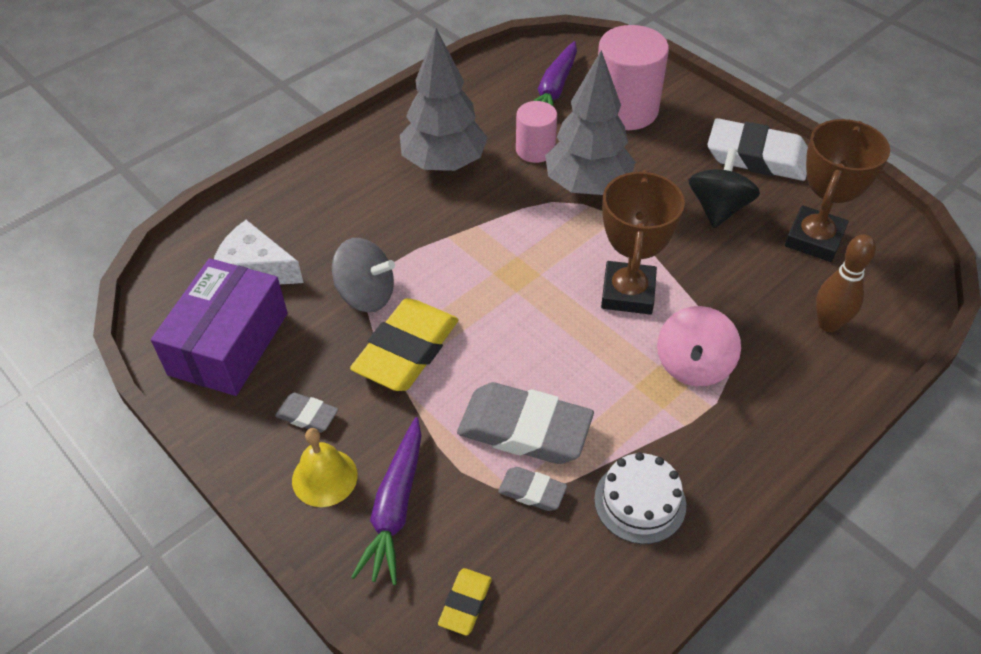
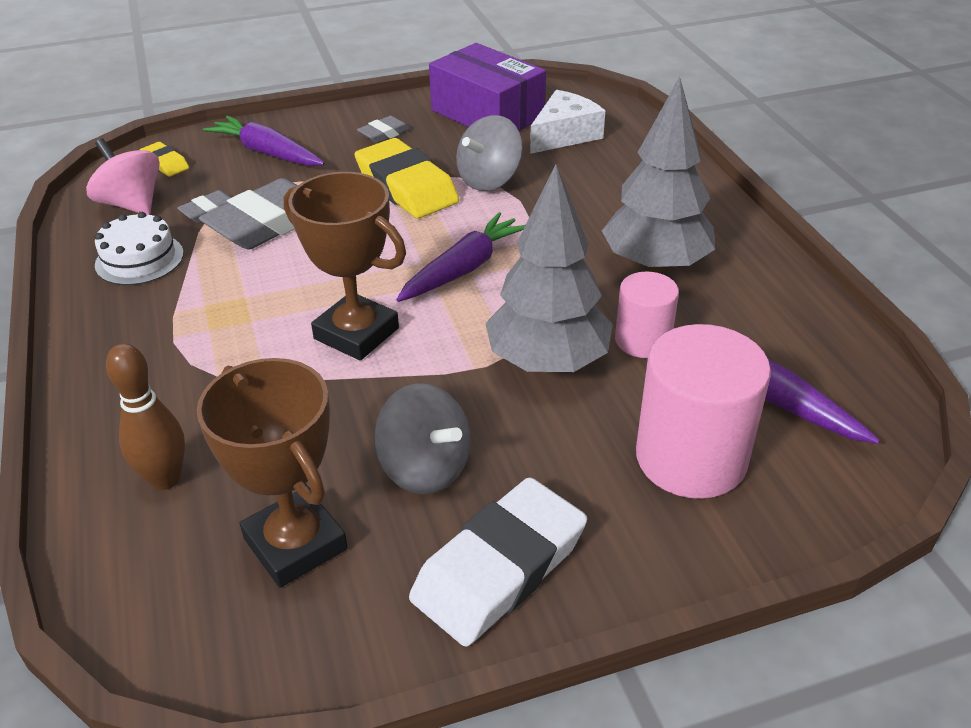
camera: 115 degrees right, 10 degrees down
(324, 477) = (323, 131): yellow bell -> none
(511, 263) = (463, 269): none -> purple carrot
(693, 365) = (226, 343): pink spinning top -> pink spinning top (132, 204)
(718, 208) = (425, 468): black spinning top -> grey spinning top

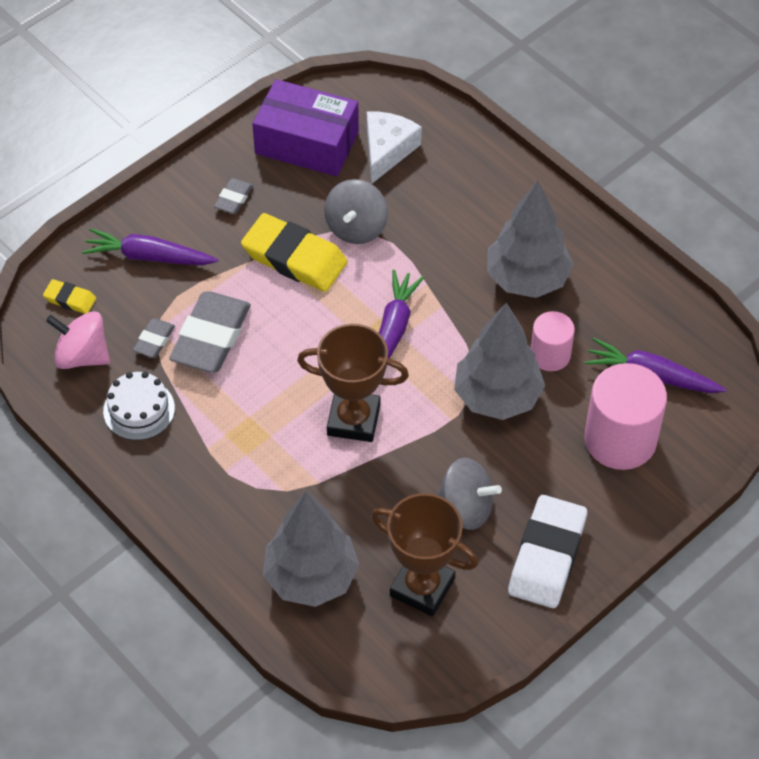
camera: 25 degrees left, 15 degrees up
(165, 479) = (311, 577): brown bowling pin -> grey tree

